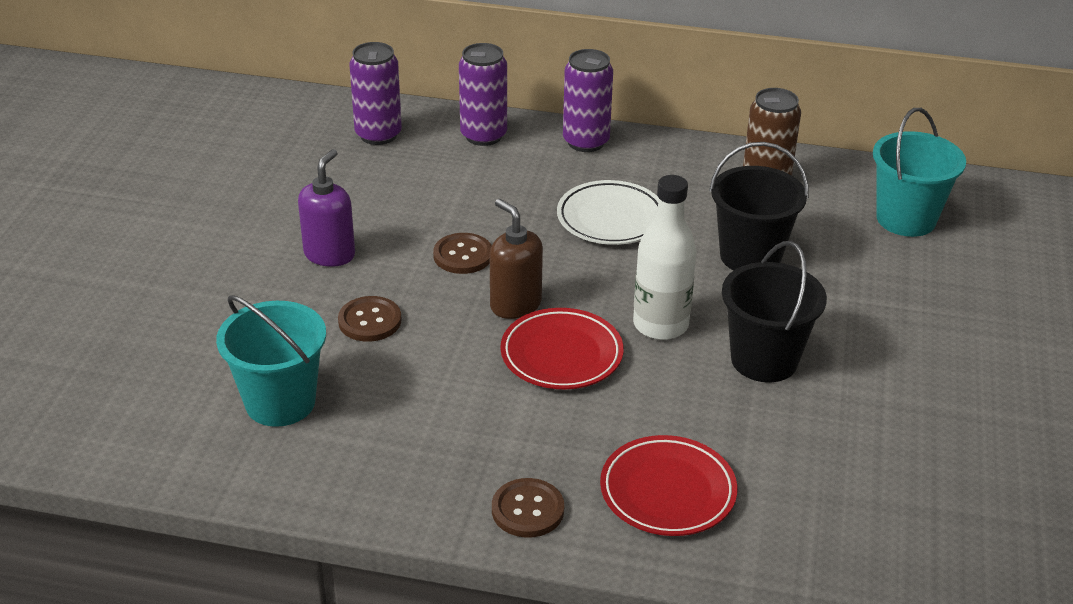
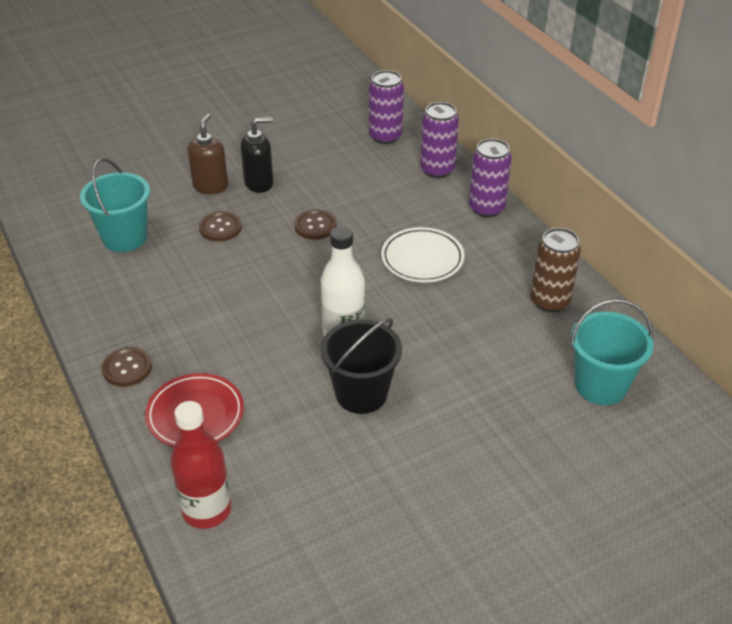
camera: 50 degrees right, 5 degrees up
(330, 254) = (259, 183): purple soap dispenser -> black soap dispenser
(515, 305) = (294, 268): brown soap dispenser -> brown soap dispenser (210, 186)
(561, 355) = (270, 309): red plate -> none
(750, 256) = (460, 335): black bucket -> none
(823, 552) = (207, 510): none -> red bottle

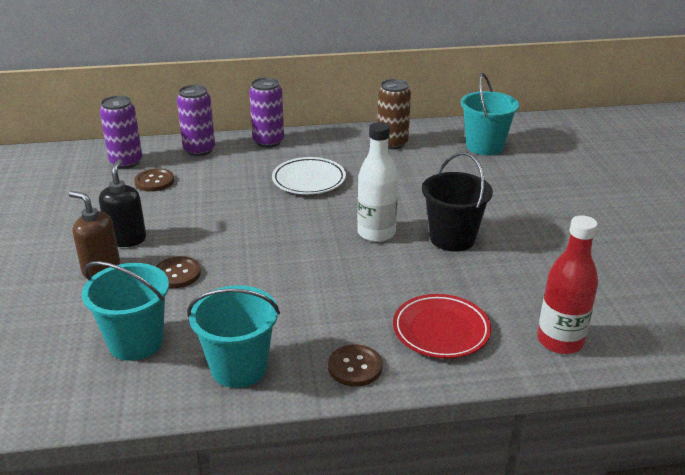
camera: 70 degrees left, 10 degrees down
(109, 301) = (239, 368): none -> turquoise bucket
(315, 226) = (222, 220): brown button -> brown button (154, 181)

